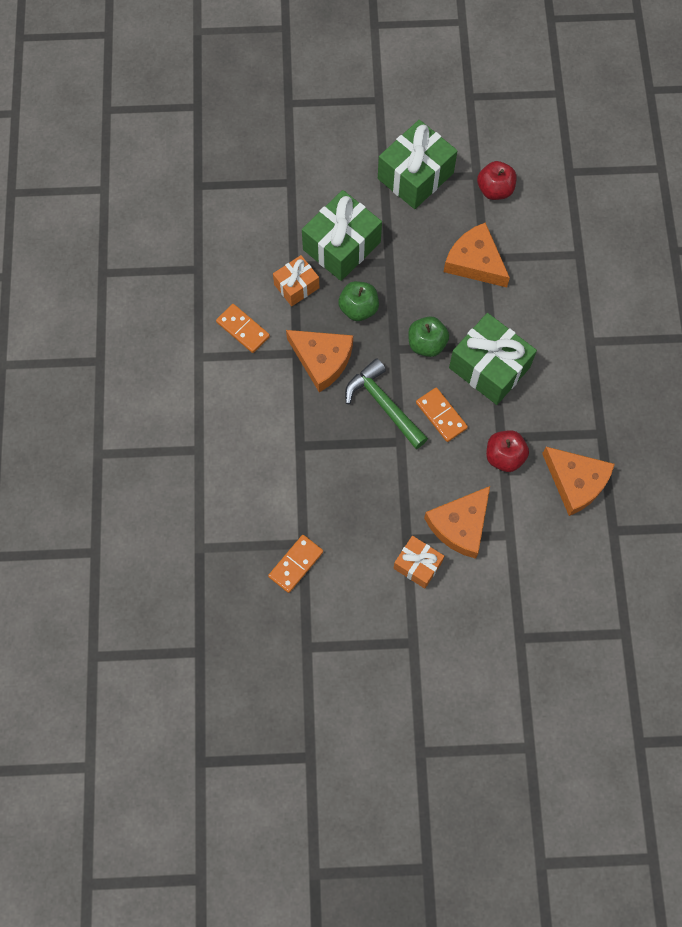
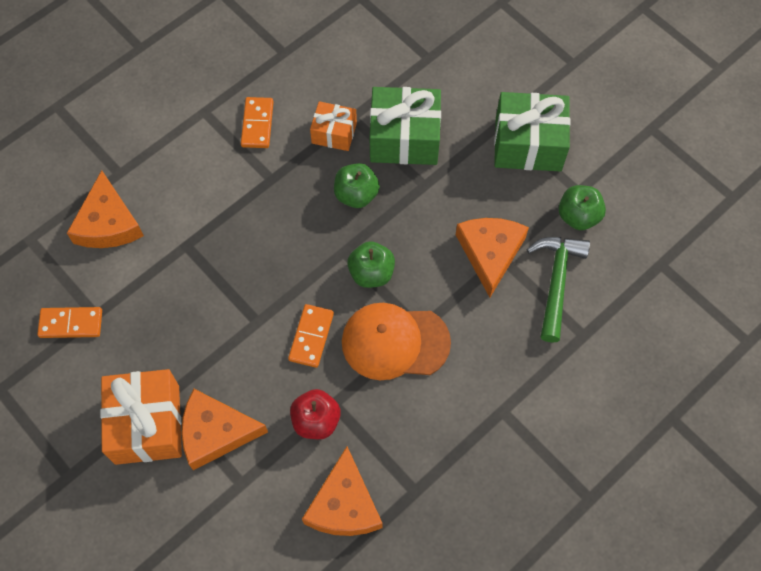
camera: 50 degrees right, 5 degrees down
(322, 360) = (282, 203): orange cheese -> orange cheese (108, 223)
(384, 404) = (281, 282): green hammer -> green hammer (556, 282)
(417, 565) = (147, 424): orange gift -> orange gift, size x1.74
(489, 367) = (395, 342): green gift -> orange cap
(495, 190) = (578, 216): red apple -> green apple

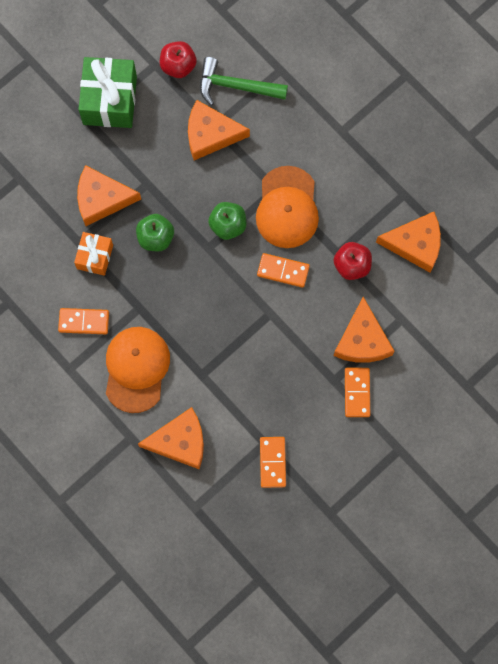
camera: 90 degrees left, 10 degrees up
(147, 424) = (357, 392): orange gift -> orange domino
(198, 177) = (136, 369): none -> orange cap
(404, 138) = (101, 199): green gift -> orange cheese
(578, 216) = (178, 66): green apple -> red apple

